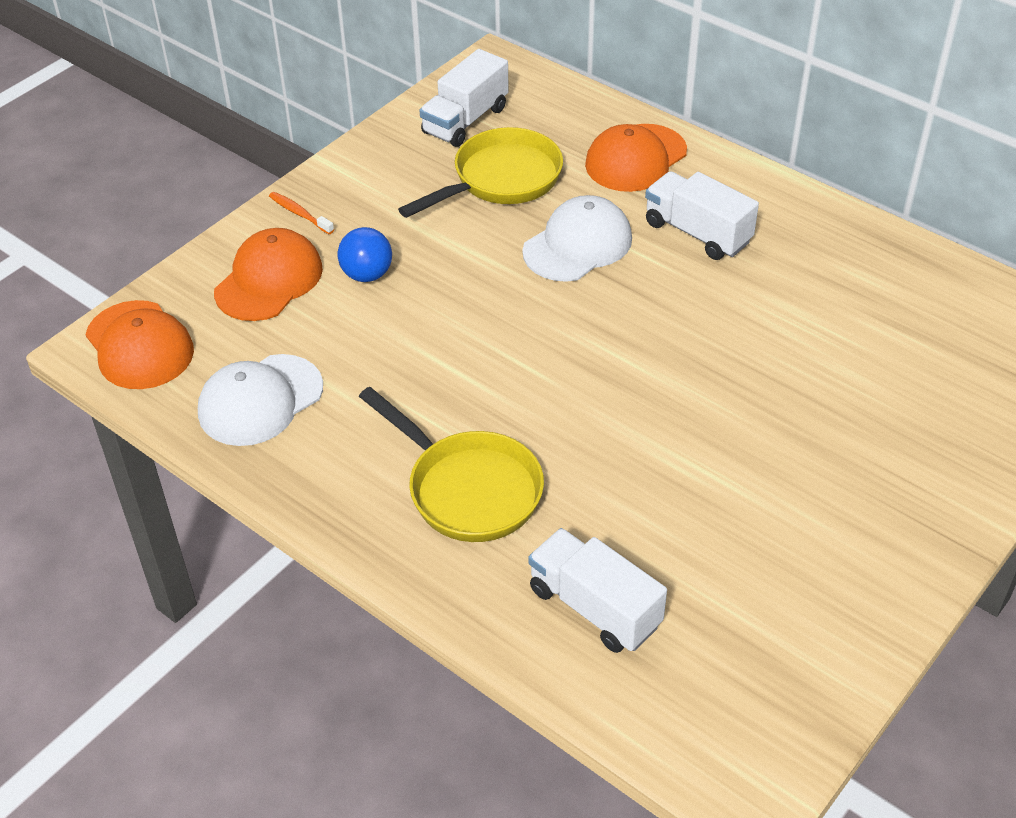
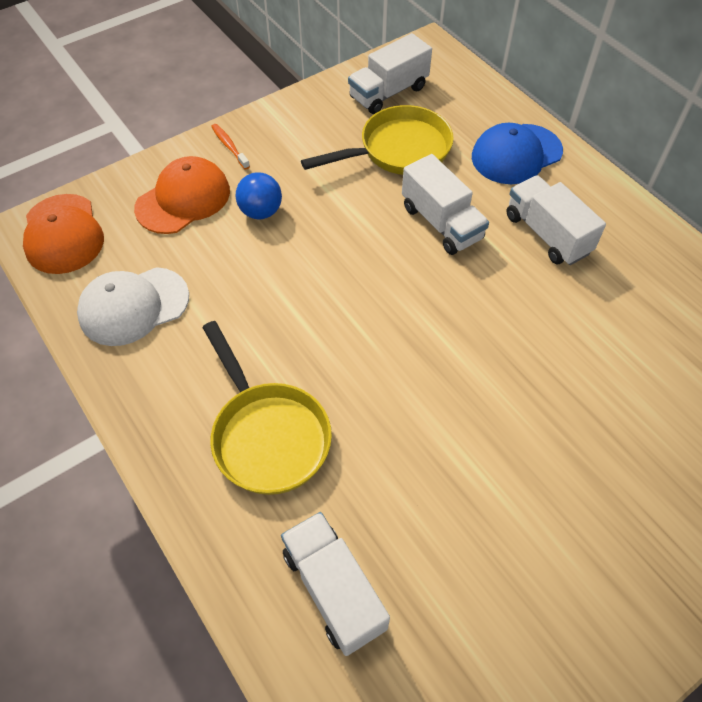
camera: 15 degrees right, 10 degrees up
(577, 245) = (441, 223): white cap -> white truck
(635, 158) = (516, 154): orange cap -> blue cap

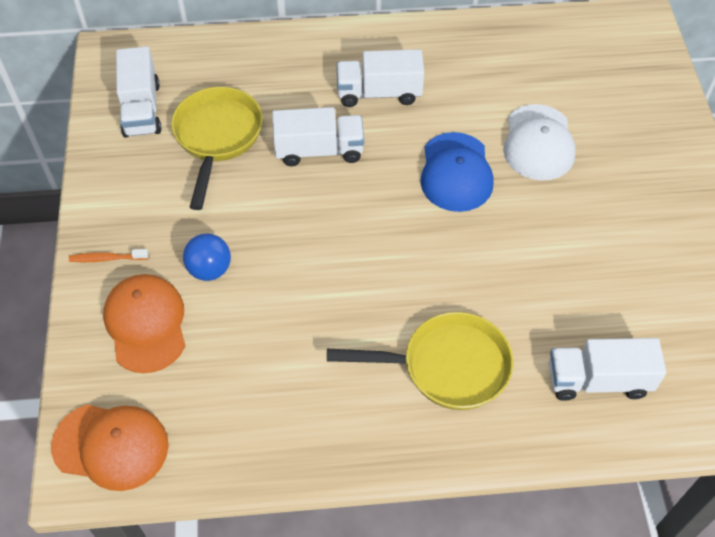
camera: 60 degrees left, 0 degrees up
(133, 306) = (248, 415): white cap -> white cap (538, 143)
(516, 154) = (285, 65): blue cap -> blue cap (456, 172)

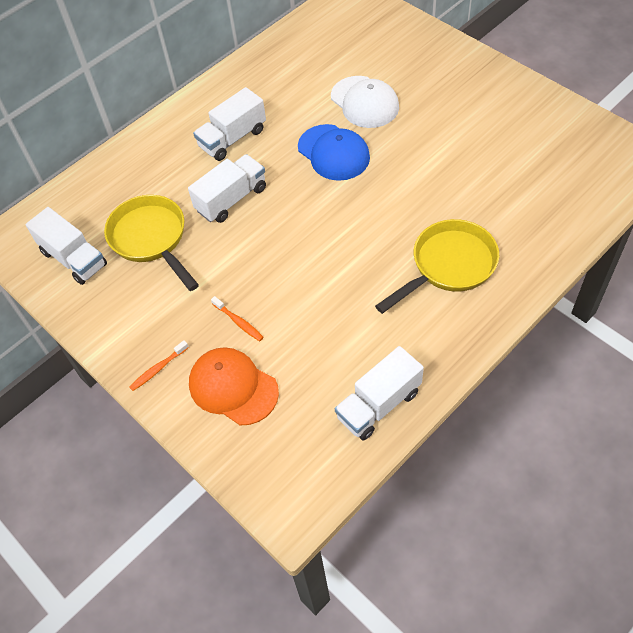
camera: 35 degrees left, 0 degrees up
(111, 446) = (294, 477): orange cap -> none
(210, 269) = (239, 322): blue ball -> orange toothbrush
(598, 380) = (538, 209): white truck -> white truck (379, 404)

